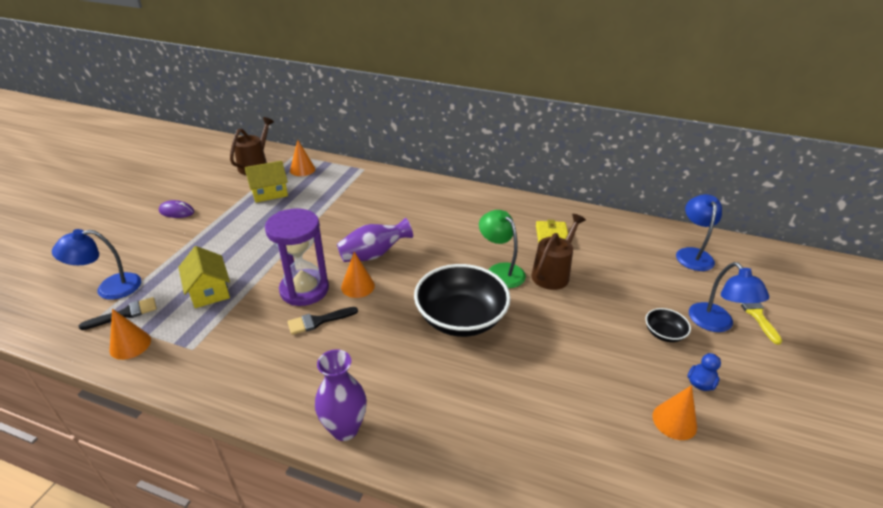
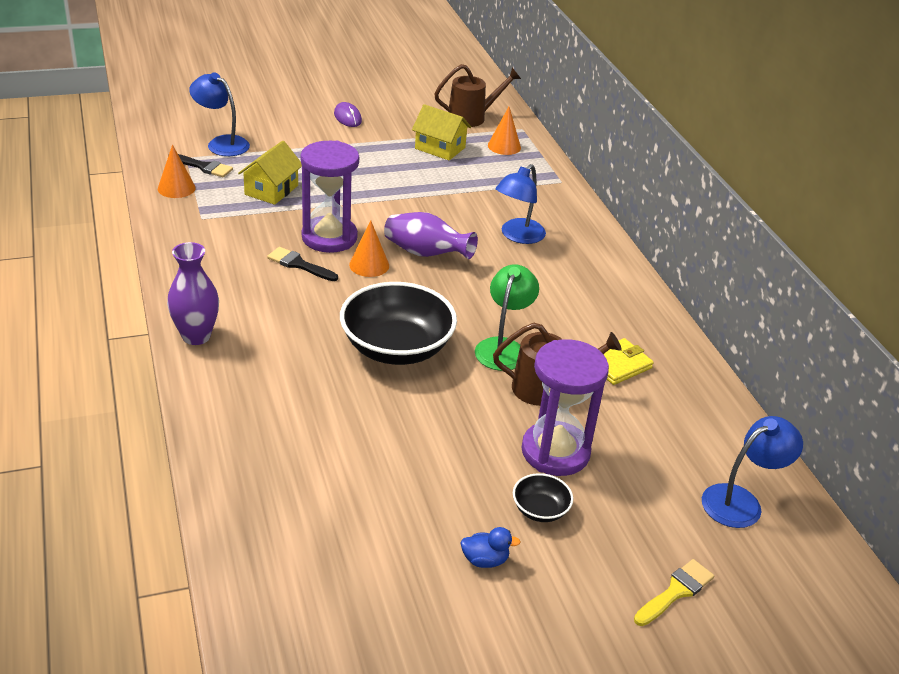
camera: 50 degrees right, 0 degrees up
(614, 300) = (555, 452): none -> purple hourglass
(674, 421) = (404, 550): orange cone -> none
(716, 324) = (611, 554): blue lamp -> blue lamp (517, 236)

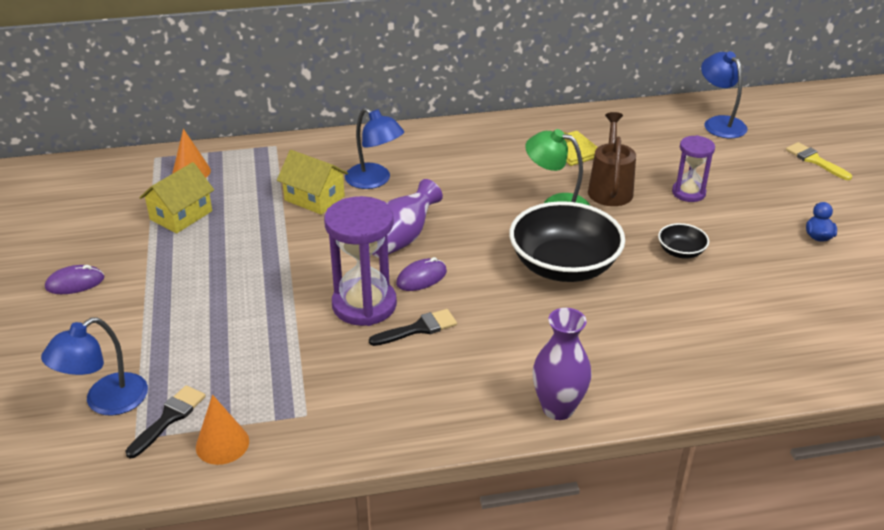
camera: 80 degrees left, 0 degrees up
(271, 190) = (247, 351): yellow house -> yellow house (314, 198)
(299, 264) = (418, 328): black brush -> black brush turned 150 degrees counterclockwise
(369, 265) = (421, 278): orange cone -> purple mouse
(472, 117) = (115, 187): brown watering can -> none
(540, 510) = (756, 206): black bowl -> black bowl (681, 252)
(555, 452) = (688, 193): purple hourglass -> purple hourglass, size x0.60

